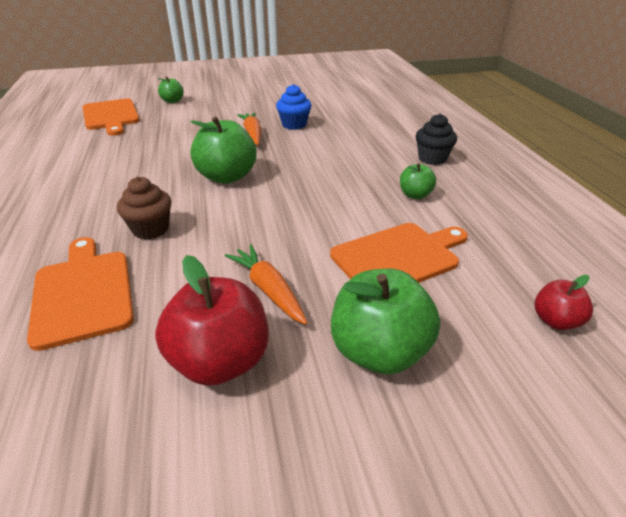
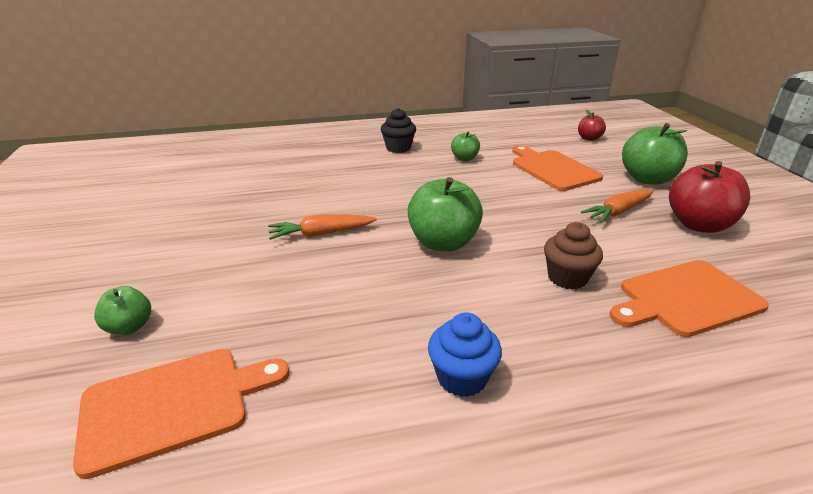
camera: 90 degrees left, 5 degrees down
(294, 125) = (298, 207): blue cupcake -> blue cupcake (462, 378)

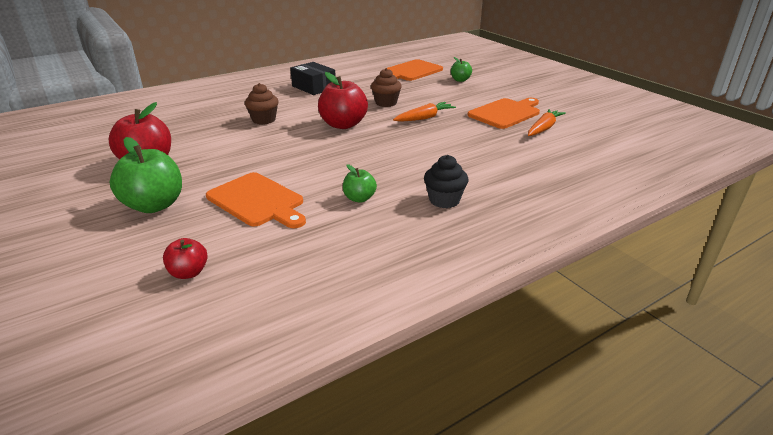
camera: 160 degrees right, 0 degrees up
(346, 280) = (386, 103): none -> brown cupcake
(443, 243) = (343, 125): green apple -> red apple
(462, 378) = (314, 87): blue cupcake -> black box
(618, 212) = (209, 164): orange carrot -> orange carrot (543, 128)
(686, 299) = (199, 121): orange cutting board -> orange cutting board (505, 113)

